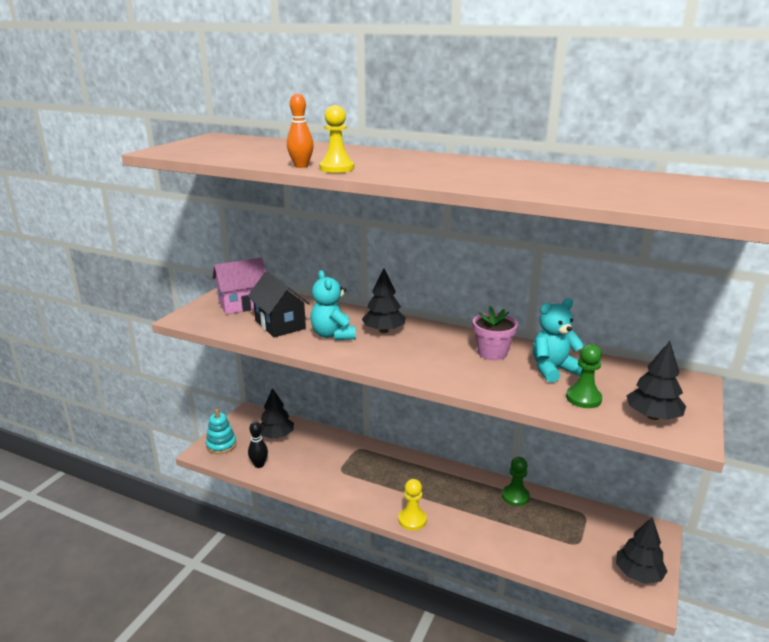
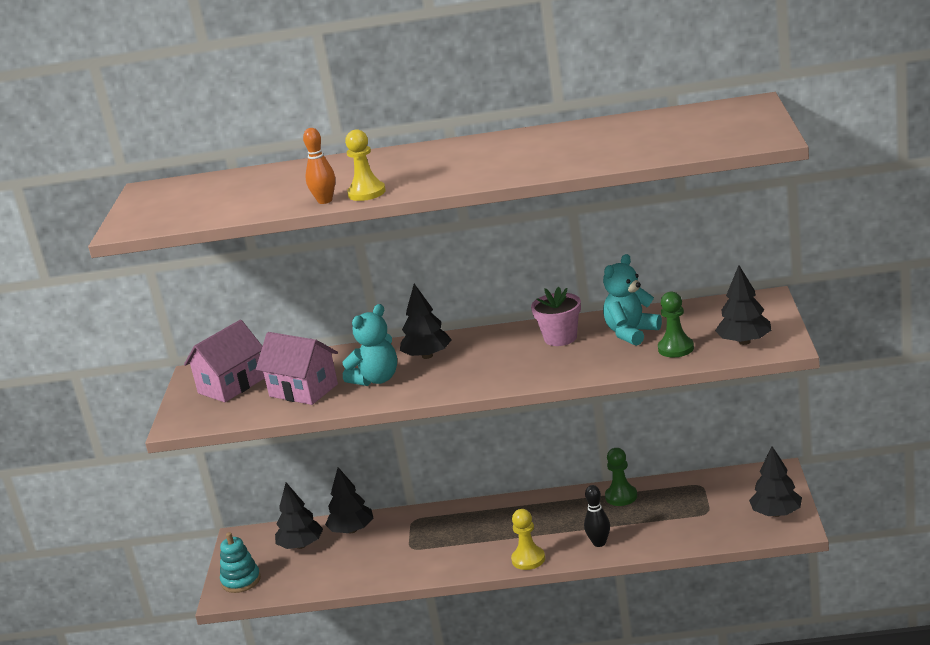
camera: 20 degrees left, 0 degrees up
(259, 465) = (309, 580): black bowling pin -> black bowling pin (599, 543)
(280, 324) = (303, 390): black house -> pink house
(315, 438) = (352, 530): none -> black tree
(333, 335) = (376, 379): turquoise teddy bear -> turquoise teddy bear turned 90 degrees counterclockwise

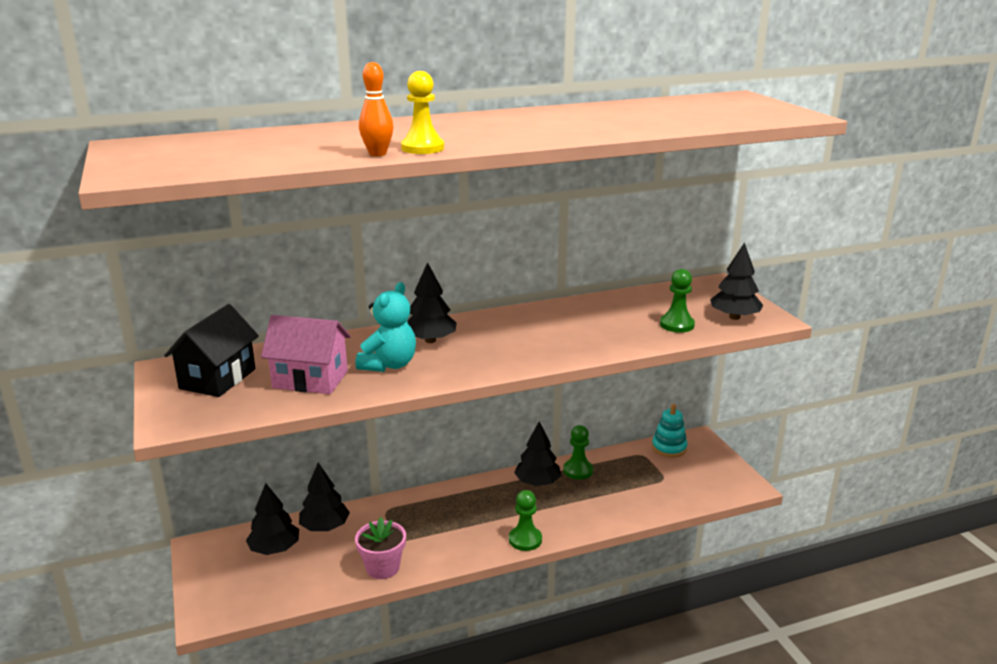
camera: 25 degrees left, 0 degrees up
(231, 385) = (217, 379): pink house -> black house
(241, 581) = (219, 596): turquoise stacking toy -> turquoise stacking toy (669, 448)
(528, 559) = (525, 540): yellow pawn -> green pawn
(560, 338) = (556, 319): pink flower pot -> pink flower pot (382, 567)
(599, 543) = (584, 516): black bowling pin -> none
(631, 333) = (622, 313): turquoise teddy bear -> none
(776, 513) = (723, 475): black tree -> black tree (537, 482)

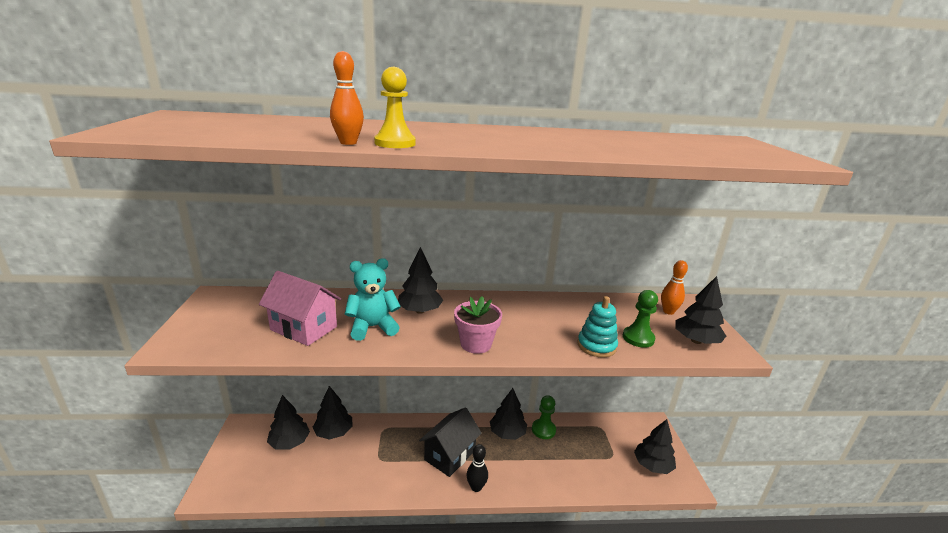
camera: 15 degrees right, 0 degrees up
(217, 379) = (239, 312): black house -> black house (450, 455)
(382, 567) = (355, 483): pink flower pot -> pink flower pot (476, 344)
(389, 365) = (373, 327): turquoise teddy bear -> turquoise teddy bear turned 150 degrees counterclockwise
(525, 540) = (476, 487): green pawn -> black bowling pin
(669, 448) = (626, 426): turquoise stacking toy -> turquoise stacking toy (596, 346)
(698, 295) = (668, 311): none -> orange bowling pin
(708, 478) = (652, 465): none -> black tree

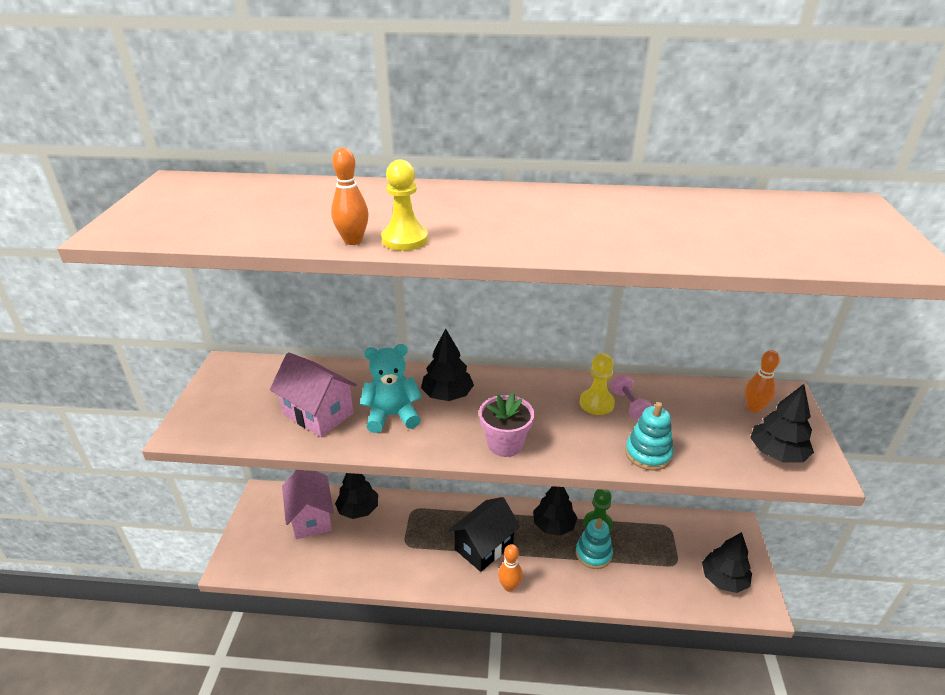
camera: 10 degrees right, 10 degrees up
(290, 442) = (311, 517): black tree -> pink house
(476, 487) = (509, 586): black bowling pin -> orange bowling pin
(544, 453) = (593, 554): none -> turquoise stacking toy
(546, 312) = (596, 403): none -> yellow pawn
(572, 313) = (629, 405): none -> pink dumbbell
(638, 338) = (703, 445): green pawn -> none

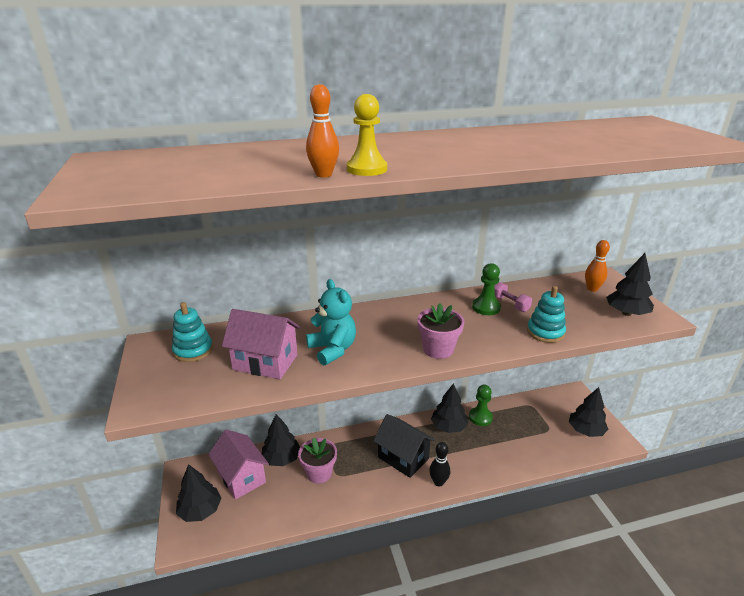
camera: 20 degrees left, 5 degrees down
(388, 536) = (319, 473): none -> pink flower pot
(392, 416) = (332, 350): turquoise teddy bear -> turquoise teddy bear turned 90 degrees clockwise
(447, 395) = (368, 325): black tree -> black tree (200, 511)
(484, 546) = (403, 458): black house -> black house turned 75 degrees counterclockwise
(509, 586) = (438, 482): orange bowling pin -> black bowling pin
(593, 554) = (488, 439): turquoise stacking toy -> turquoise stacking toy (193, 350)
(596, 403) = (486, 307): yellow pawn -> green pawn

